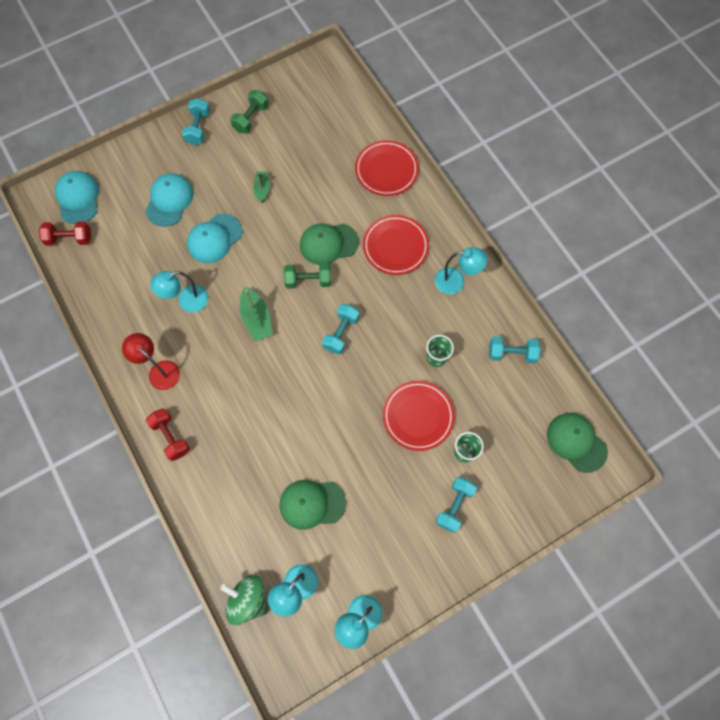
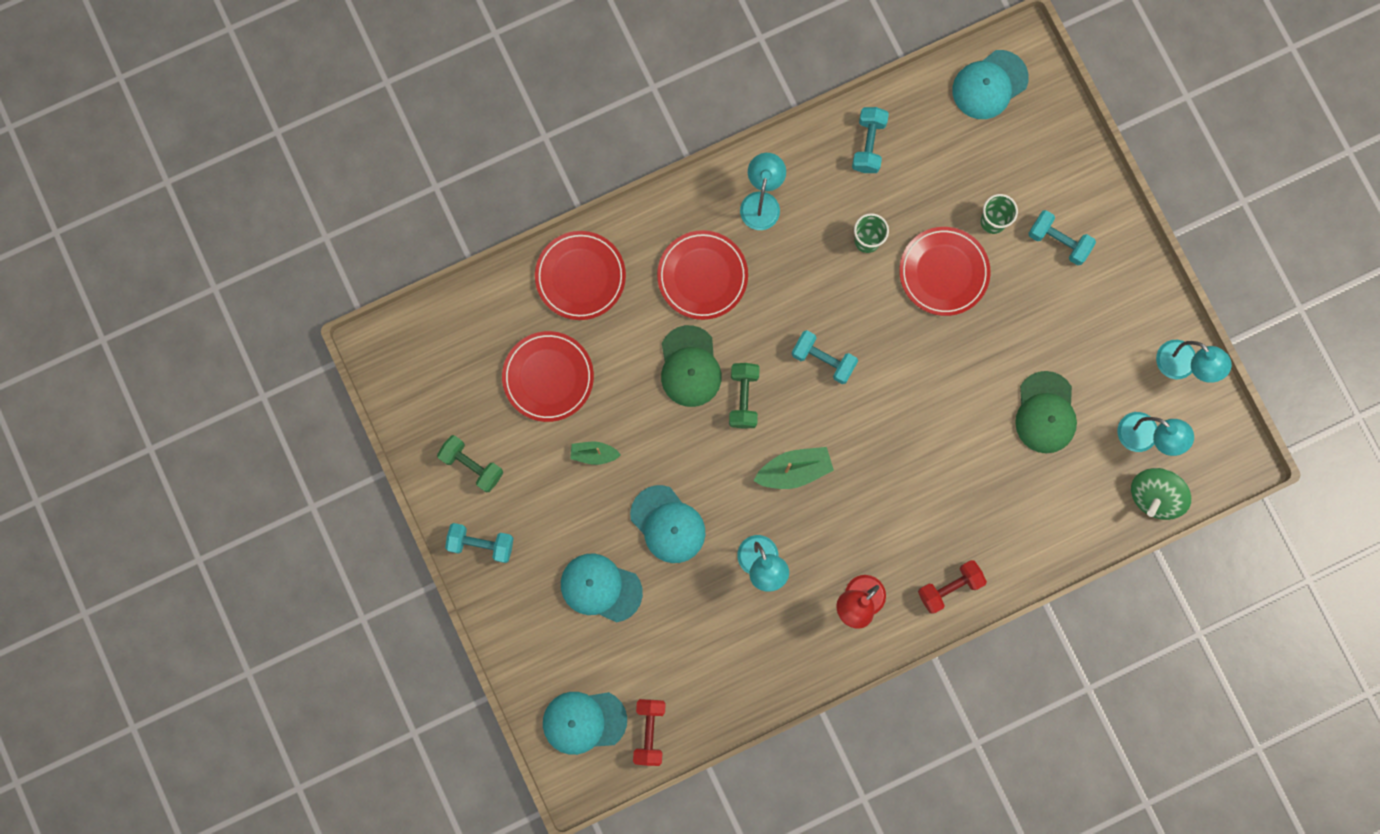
camera: 85 degrees left, 10 degrees up
(314, 157) = (548, 377): none -> red plate
(576, 442) = (989, 85): green cap -> turquoise cap

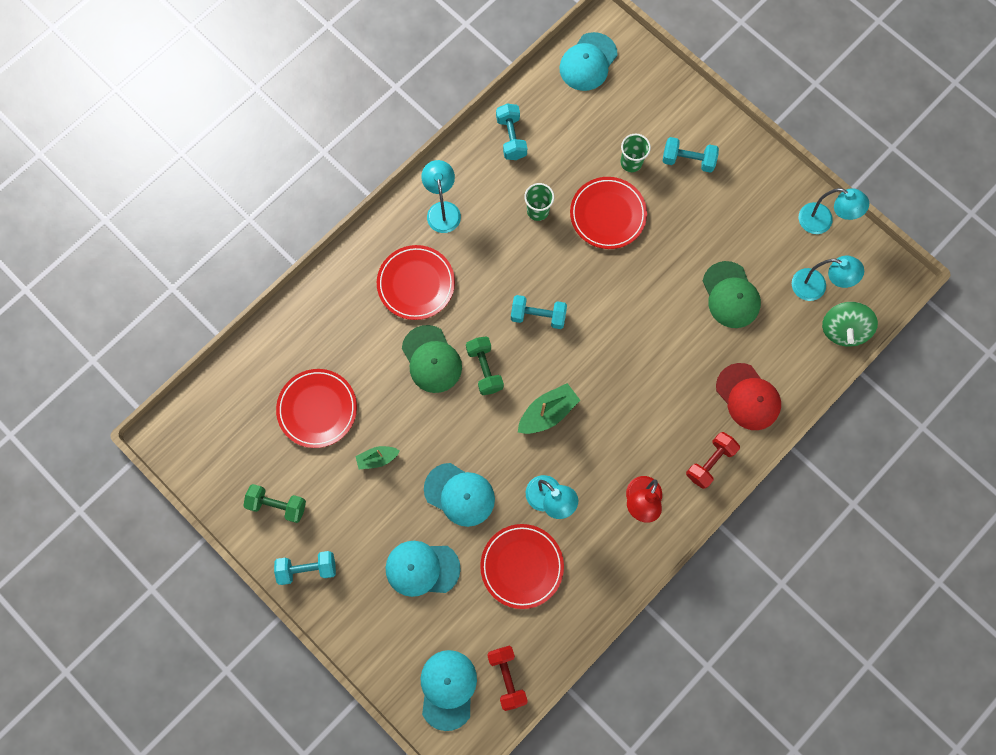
camera: 20 degrees left, 5 degrees down
(580, 276) = (316, 318): red plate -> red plate (522, 566)
(584, 721) = (448, 689): turquoise cap -> turquoise cap turned 120 degrees clockwise
(1019, 532) = (748, 397): none -> red cap

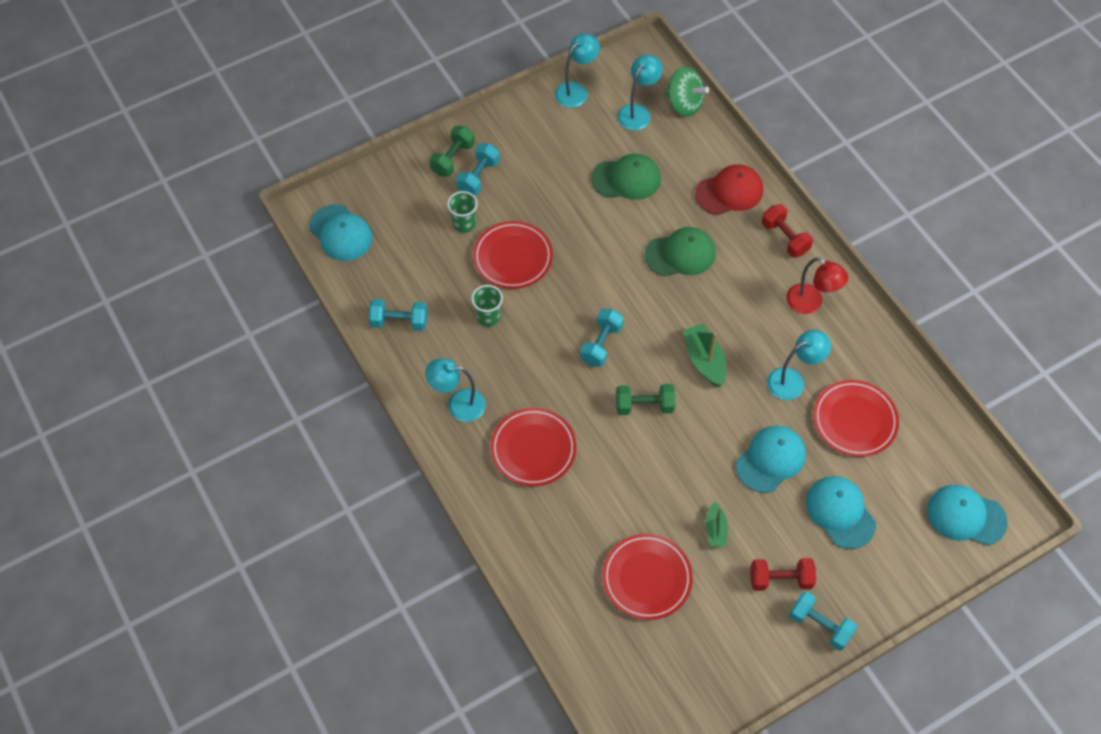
camera: 75 degrees left, 15 degrees down
(277, 505) = (744, 642): green dumbbell -> green dumbbell (453, 159)
(307, 568) = (820, 625): turquoise dumbbell -> turquoise dumbbell turned 60 degrees counterclockwise
(422, 568) = (840, 512): turquoise cap -> turquoise cap turned 135 degrees clockwise
(431, 359) = (621, 453): green cap -> green cap (680, 254)
(507, 676) = (961, 459): red dumbbell -> red dumbbell (780, 579)

